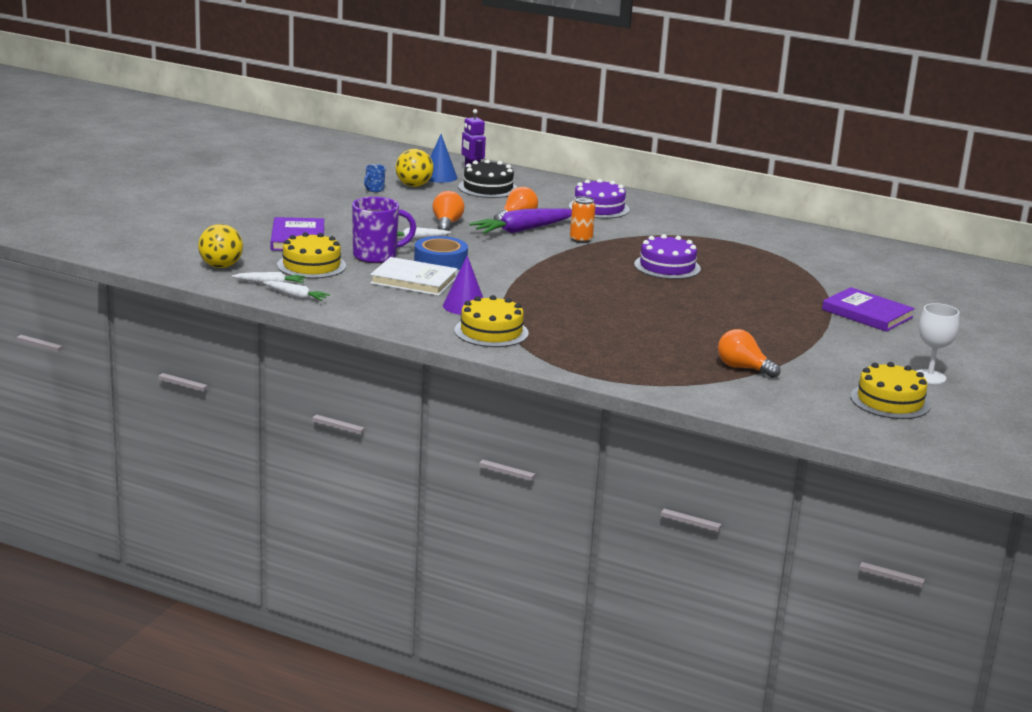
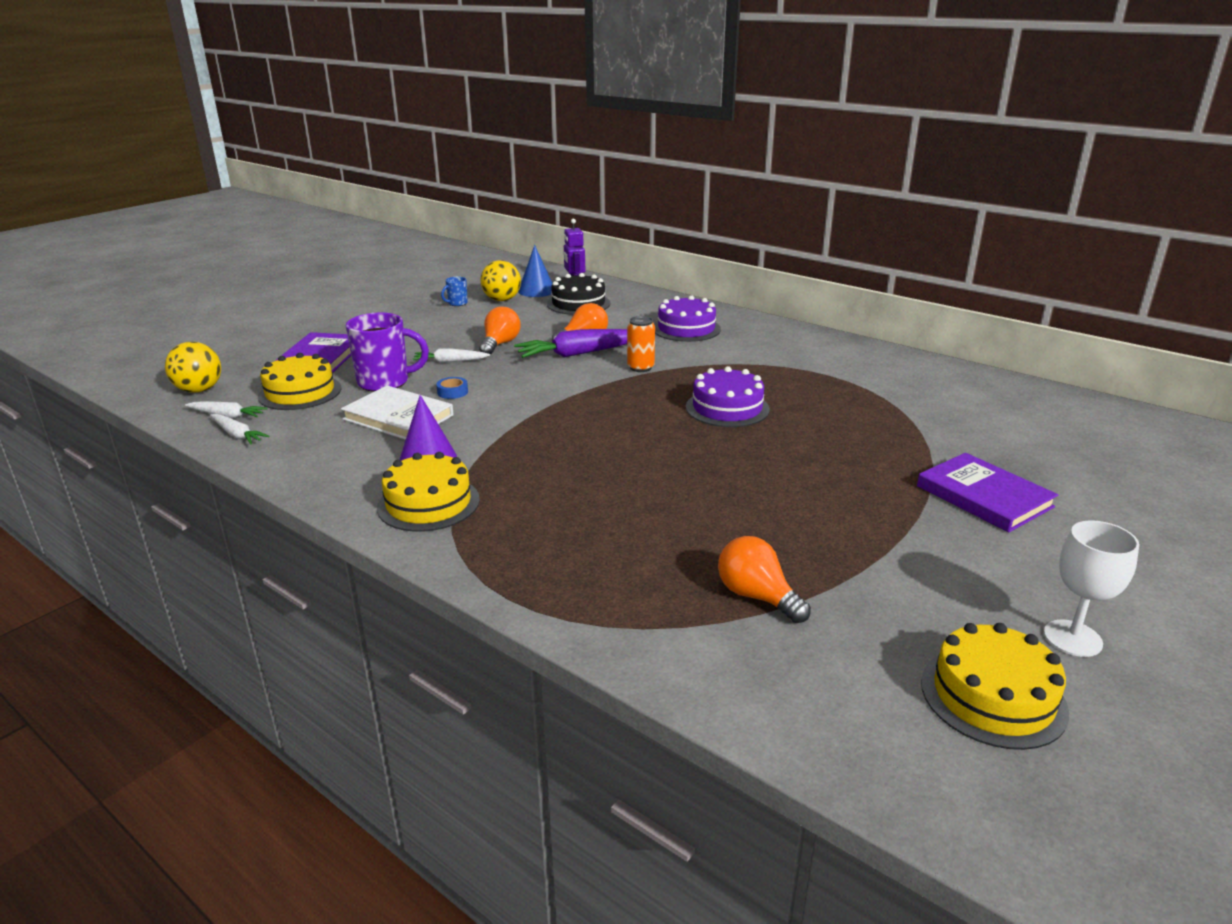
camera: 15 degrees right, 5 degrees up
(440, 262) = (452, 392): blue tape -> blue tape, size x0.48

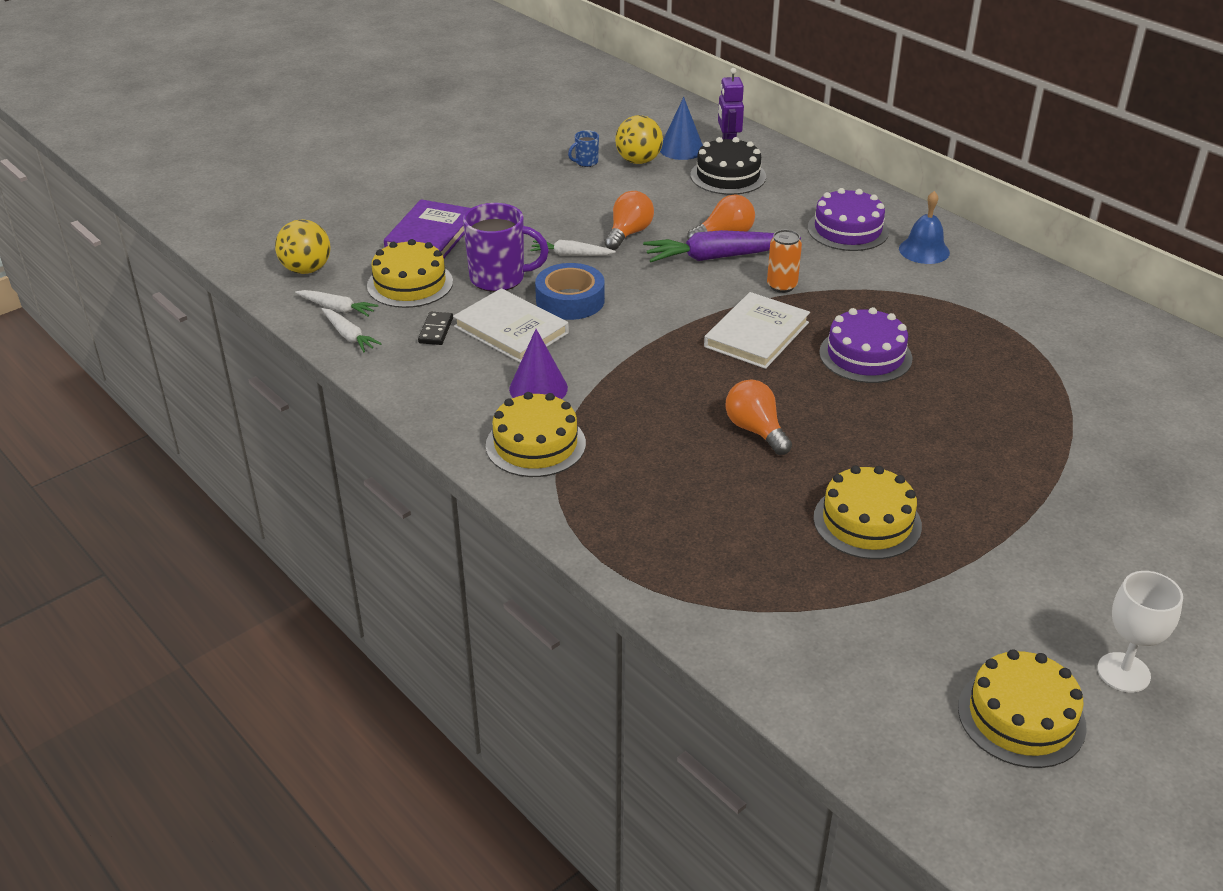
camera: 10 degrees right, 10 degrees up
(325, 424) = (436, 330): none -> black domino
(452, 392) = (570, 300): blue tape -> blue tape, size x2.07
(626, 402) = (756, 334): none -> white book
(753, 337) = (924, 250): none -> blue bell
(757, 596) = (834, 589): orange light bulb -> orange light bulb (755, 430)
(770, 534) = (867, 522): none -> yellow cake
(984, 496) = (1106, 504): purple book -> none

